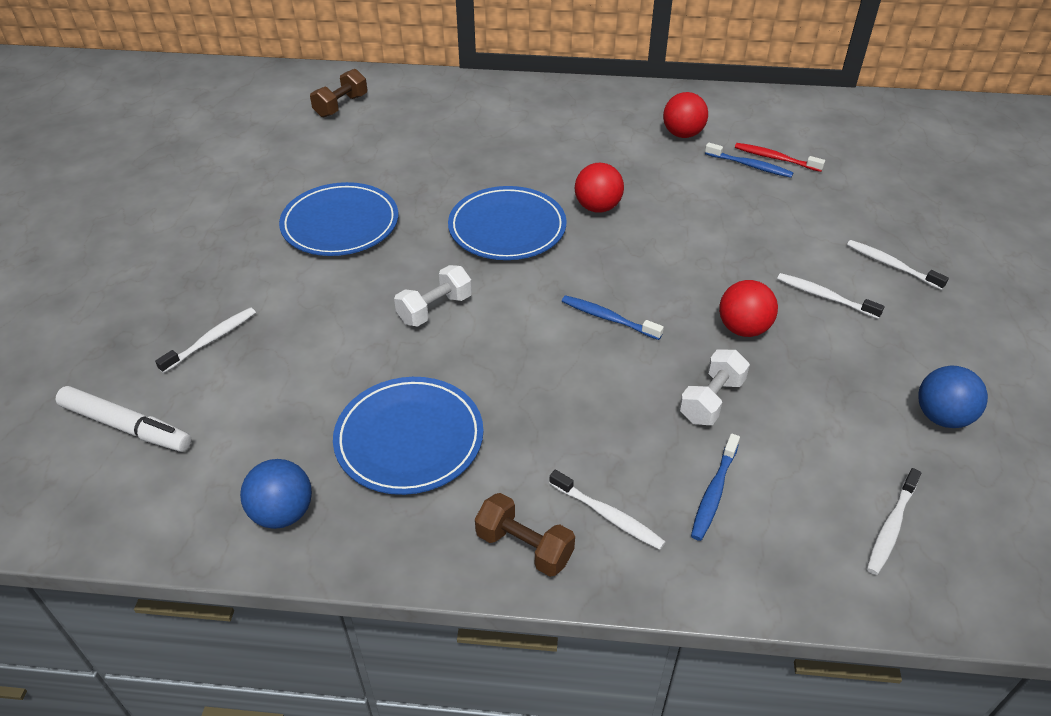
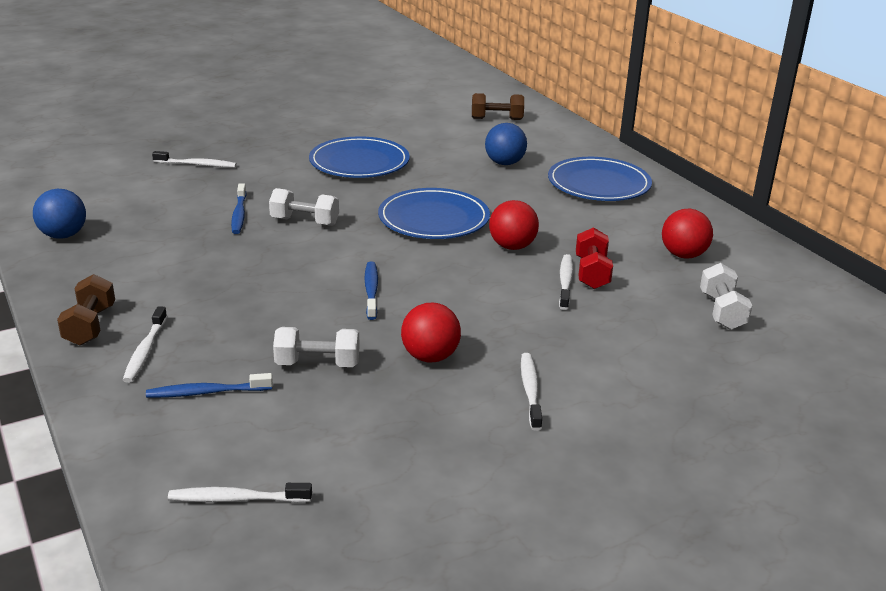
camera: 55 degrees right, 15 degrees down
(126, 426) = (100, 169): white marker -> none
(409, 438) = (162, 254): blue plate -> blue plate (598, 184)
(675, 188) = (591, 273): none -> red dumbbell
(750, 166) = (687, 301): blue toothbrush -> blue toothbrush (239, 214)
(775, 158) = (722, 311): red toothbrush -> white dumbbell
(891, 265) = (635, 421): white toothbrush -> white toothbrush (565, 282)
(942, 417) = (421, 502): blue ball -> blue ball (504, 163)

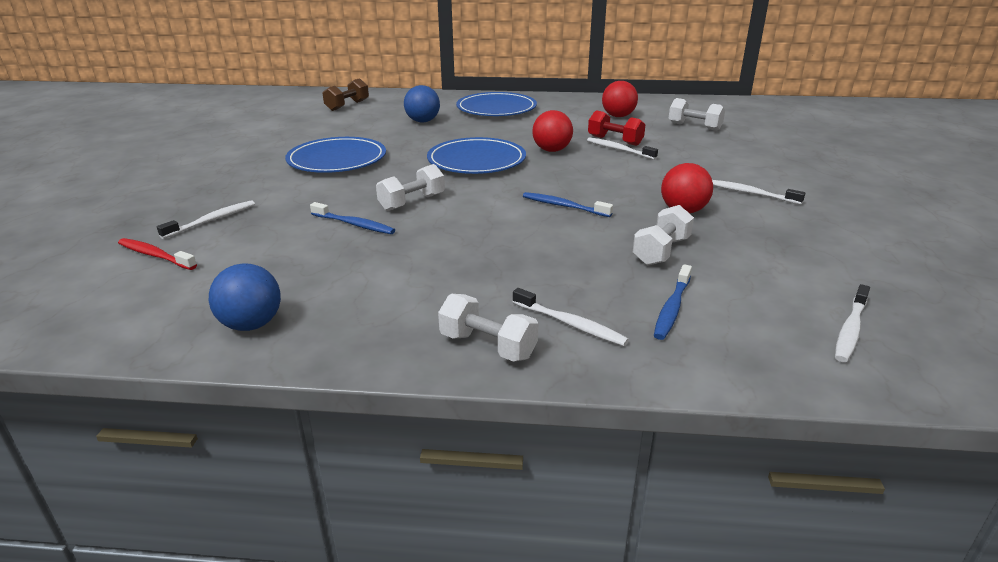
camera: 55 degrees left, 0 degrees up
(90, 326) = (488, 346): brown dumbbell -> white dumbbell
(129, 170) = (155, 255): none -> red toothbrush

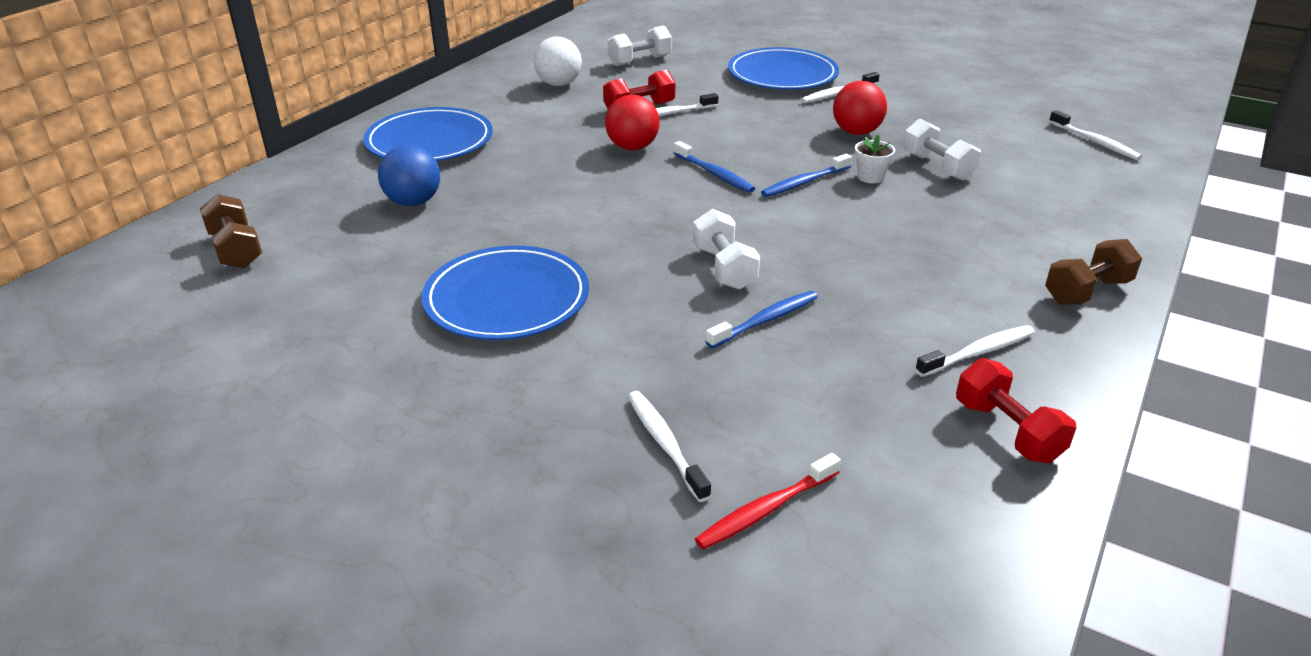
camera: 65 degrees left, 5 degrees up
(251, 324) = (1007, 431): blue ball -> red dumbbell
(476, 160) = (620, 198): blue plate -> blue plate (782, 75)
(488, 346) = (1087, 291): white dumbbell -> brown dumbbell
(570, 324) = (1058, 243): white toothbrush -> white toothbrush (978, 352)
(604, 227) = (870, 177): none -> white flower pot
(618, 116) = (559, 84): red ball -> white ball
(672, 308) = (1044, 193): blue toothbrush -> blue toothbrush (714, 174)

